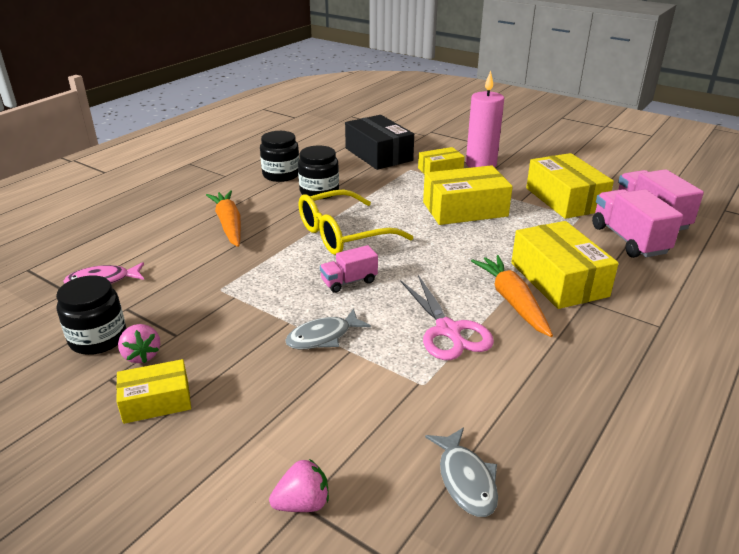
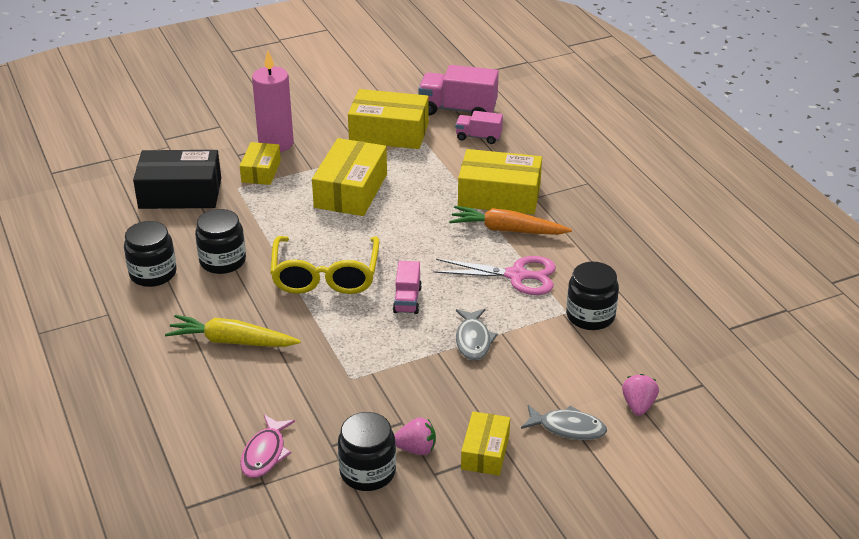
camera: 60 degrees left, 5 degrees up
(229, 225) = (232, 341): orange carrot -> yellow carrot
(434, 405) = (590, 316): none -> black jar
(466, 480) = (663, 330): grey fish -> grey fish (568, 428)
(629, 240) = (478, 137): pink truck -> pink truck, size x0.58

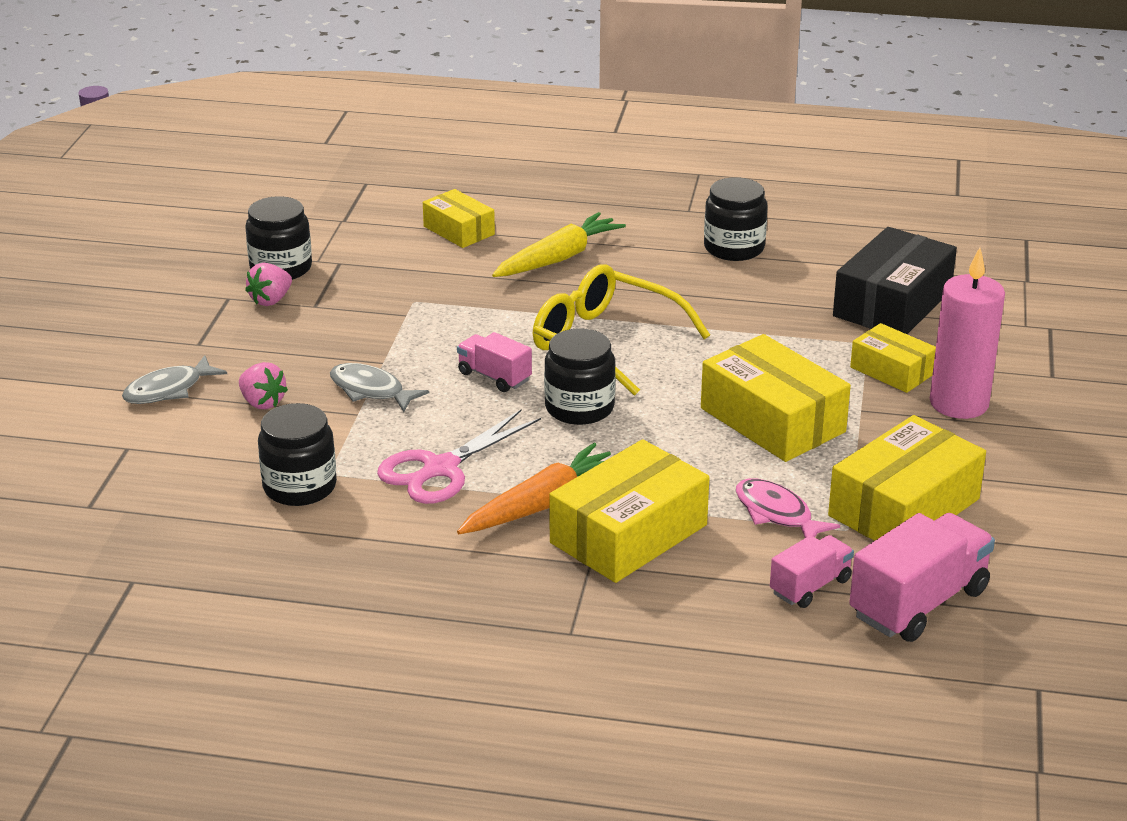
camera: 125 degrees right, 5 degrees down
(222, 261) = (711, 291): black jar -> black jar (579, 408)
(265, 454) = (376, 230): pink fish -> pink fish (776, 513)
(485, 452) = (212, 332): yellow box -> yellow box (459, 230)
(638, 405) = (129, 447): pink strawberry -> pink strawberry (262, 402)

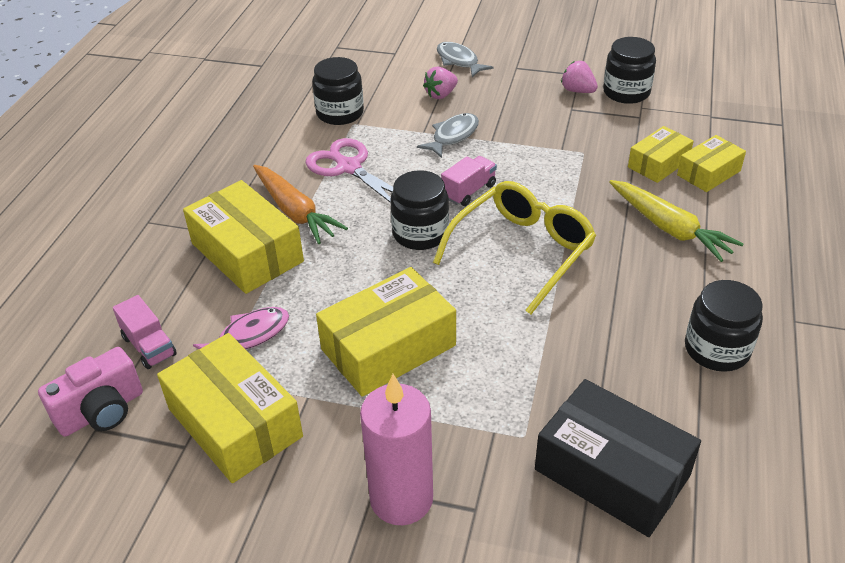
camera: 95 degrees right, 10 degrees up
(892, 371) = (469, 450): yellow box -> yellow box (658, 164)
(918, 603) = (102, 411): pink truck -> pink camera

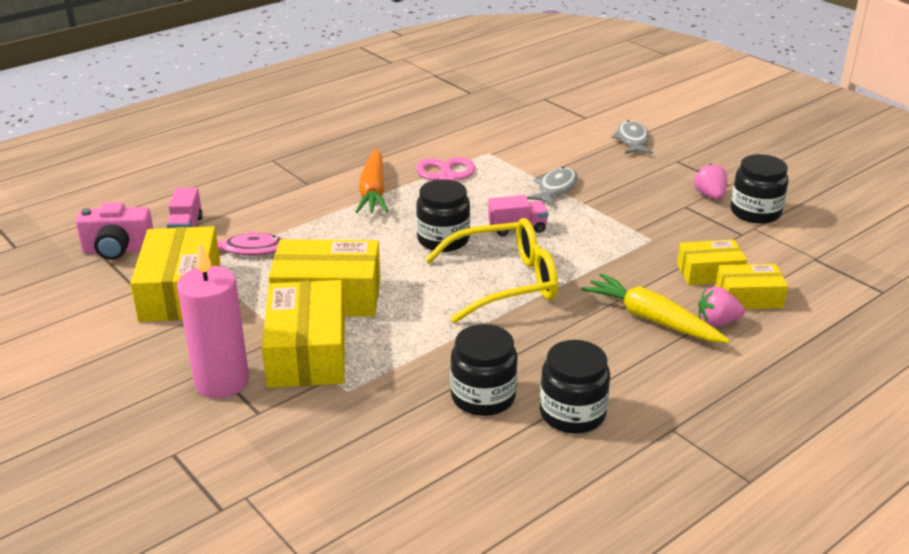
camera: 35 degrees right, 10 degrees down
(247, 252) = (310, 202): yellow box -> yellow box (307, 352)
(340, 113) = (487, 142): black jar -> black jar (483, 397)
(441, 95) = (584, 157): pink strawberry -> pink strawberry (717, 322)
(453, 136) = (555, 188): grey fish -> grey fish turned 45 degrees counterclockwise
(611, 472) = (378, 443): black box -> none
(669, 228) = (652, 319): yellow carrot -> yellow carrot turned 135 degrees clockwise

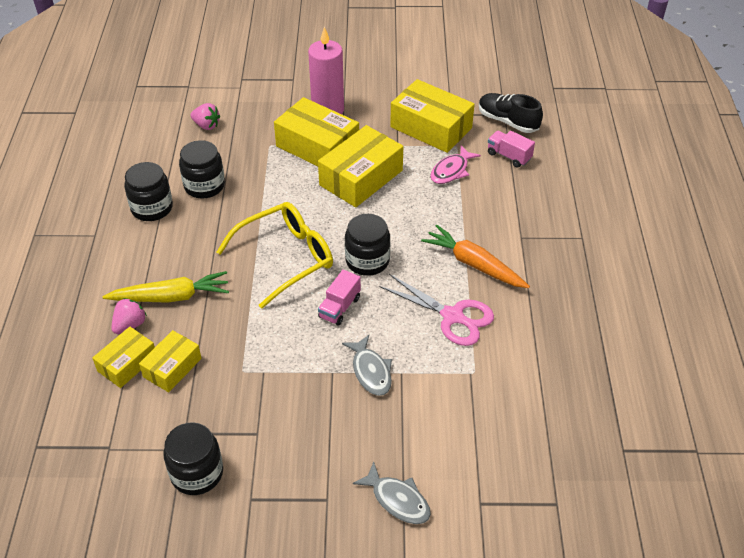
camera: 130 degrees right, 15 degrees up
(118, 250) = (508, 121): pink camera -> black shoe
(505, 282) = (286, 258): yellow glasses -> yellow glasses turned 150 degrees counterclockwise
(710, 195) = (251, 466): pink strawberry -> pink strawberry (206, 125)

